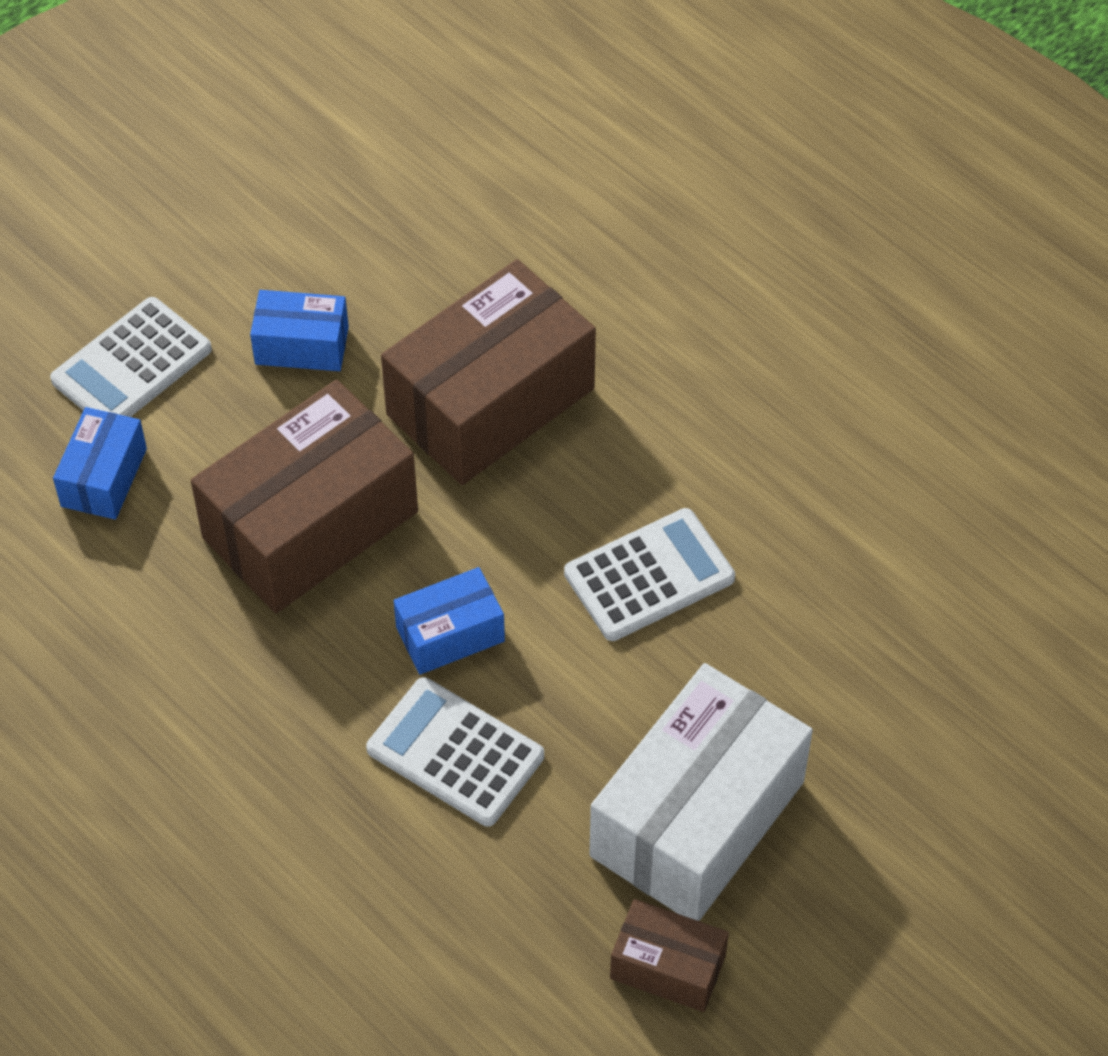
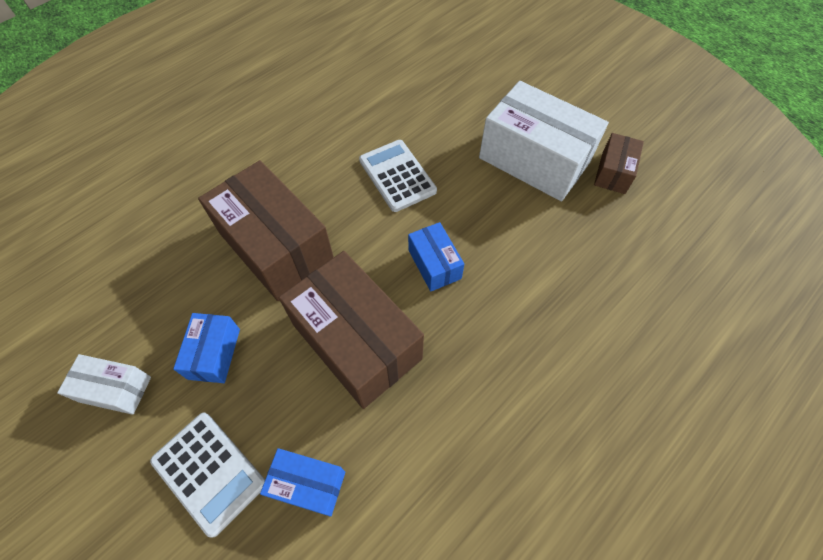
camera: 90 degrees left, 5 degrees up
(255, 241) = (115, 389): none -> white box
(455, 753) = (509, 260): white calculator -> none

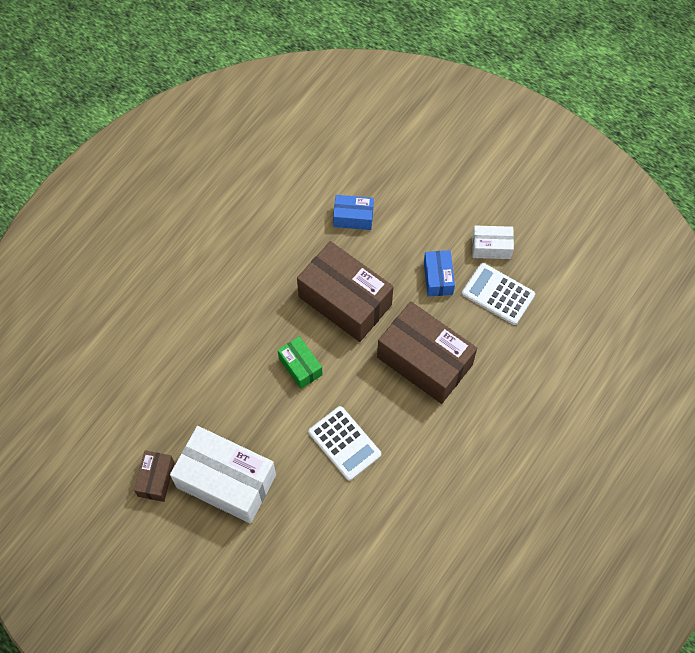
camera: 170 degrees right, 5 degrees up
(209, 472) = (412, 214): white calculator -> white calculator (498, 294)
(434, 264) = (300, 366): blue box -> green box

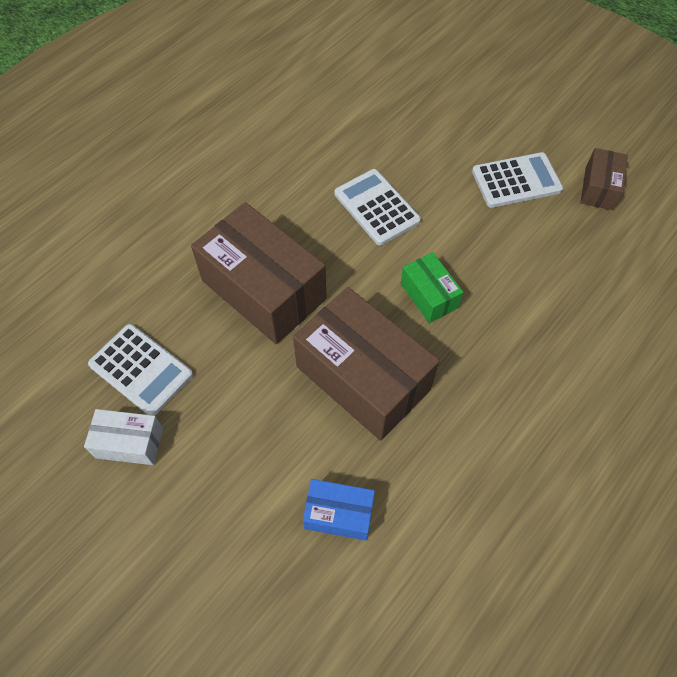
camera: 175 degrees left, 5 degrees down
(226, 481) = (516, 181): white box -> white calculator
(438, 278) = (222, 401): blue box -> none

